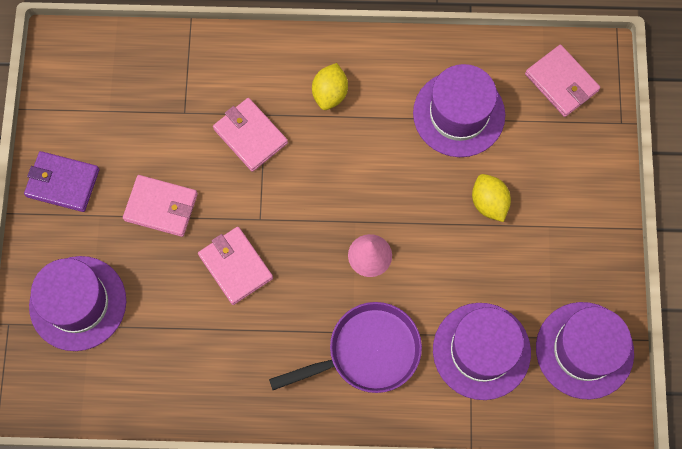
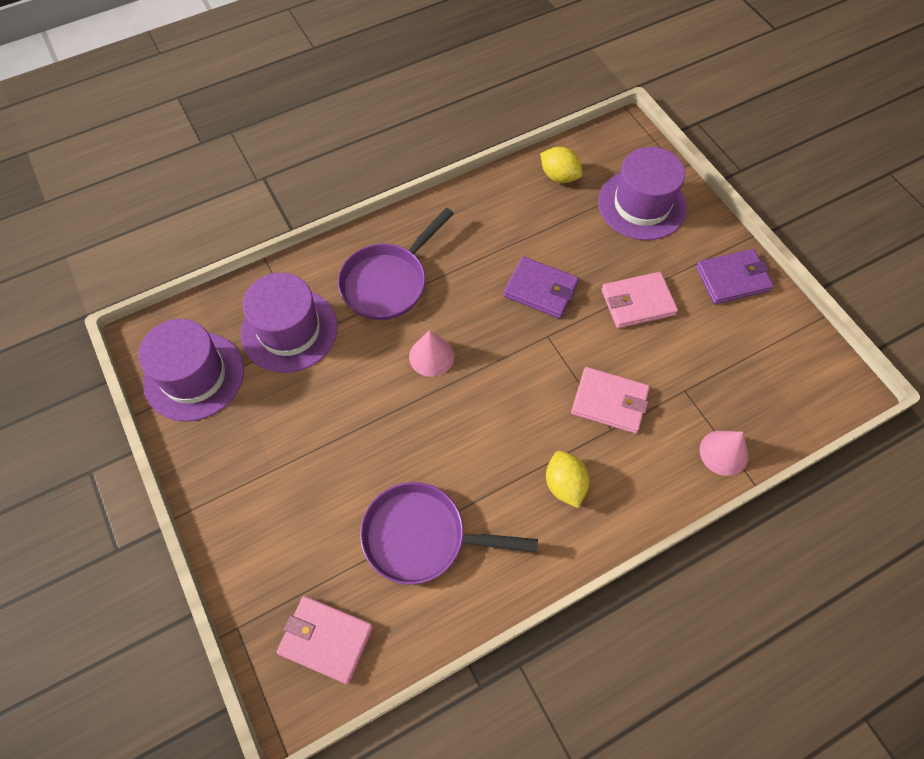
camera: 150 degrees right, 10 degrees down
(194, 52) = (723, 452): none -> pink cone
(236, 266) = (540, 290): pink wallet -> purple wallet
(459, 114) = (422, 537): purple hat -> purple pan
(489, 203) = (344, 461): yellow lemon -> yellow lemon (559, 176)

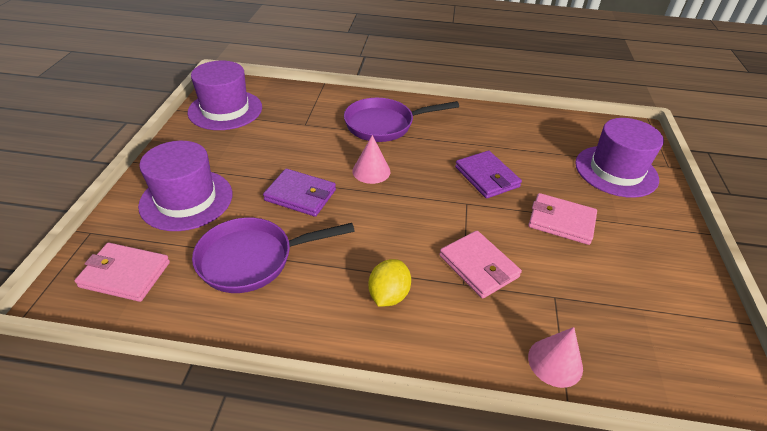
camera: 35 degrees right, 20 degrees down
(289, 330) = (300, 117): purple hat -> purple hat (186, 199)
(326, 639) = (125, 274): pink wallet -> pink wallet turned 45 degrees counterclockwise
(422, 537) = (252, 259): purple pan -> purple pan turned 60 degrees counterclockwise
(559, 176) = (560, 129): yellow lemon -> none
(732, 279) = (666, 250): purple wallet -> purple wallet (300, 195)

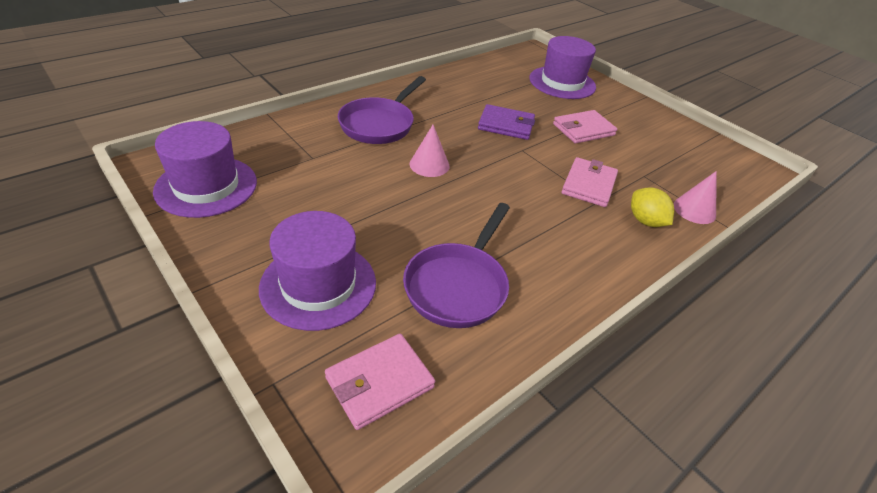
camera: 50 degrees left, 0 degrees up
(300, 195) = (409, 215): purple wallet -> none
(388, 295) = (576, 238): yellow lemon -> yellow lemon (645, 221)
(478, 266) = (589, 185): pink wallet -> pink wallet turned 75 degrees counterclockwise

